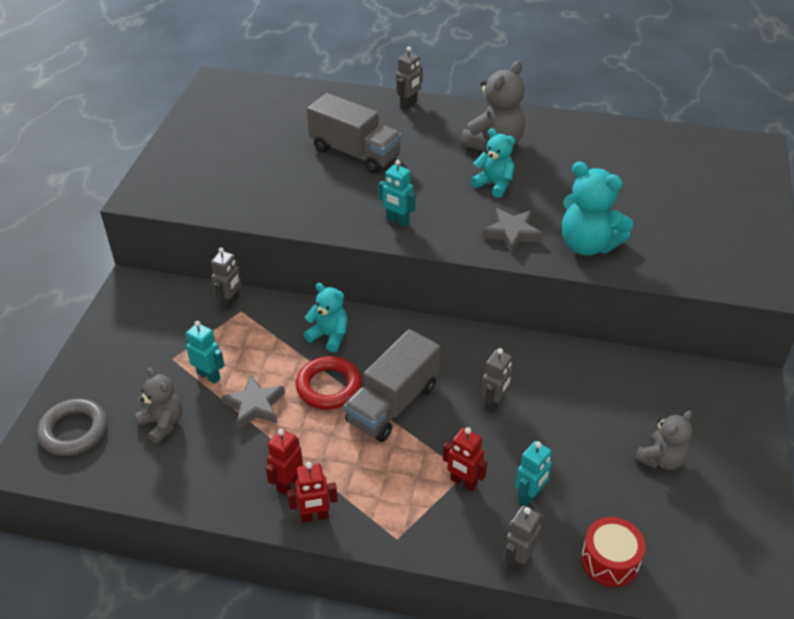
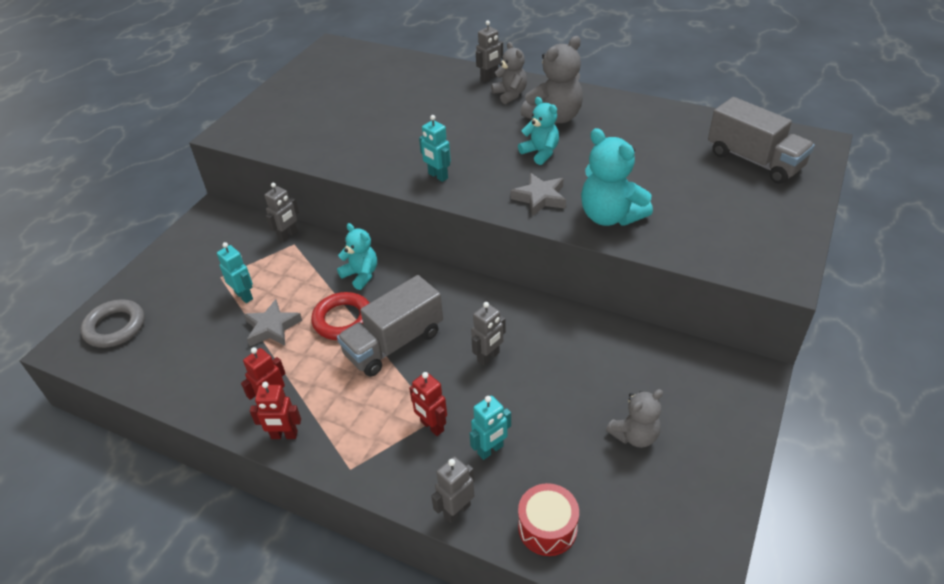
camera: 15 degrees right, 0 degrees up
(163, 424) = (189, 332): grey teddy bear -> grey teddy bear (510, 94)
(355, 152) = (424, 114): grey truck -> grey truck (754, 160)

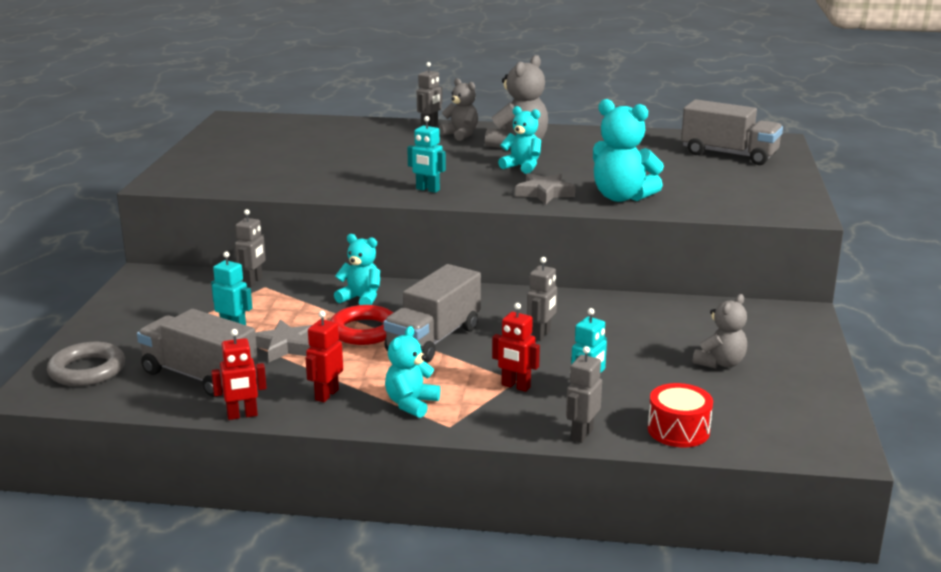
camera: 20 degrees left, 20 degrees down
(190, 353) = (200, 376): none -> grey truck
(284, 435) = (358, 415): red robot -> red robot (242, 415)
(333, 430) = (411, 404): none -> turquoise teddy bear

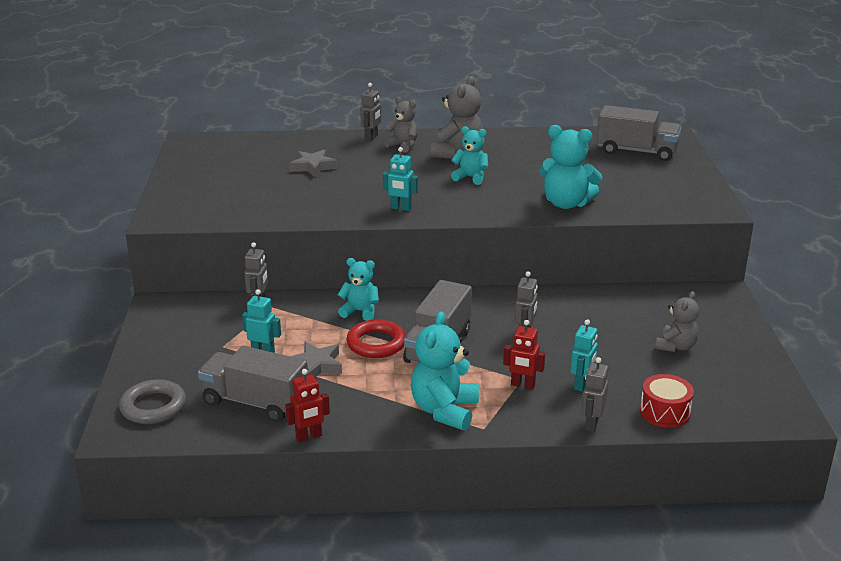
camera: 10 degrees left, 5 degrees up
(326, 395) = (371, 409): red robot -> none
(411, 404) = (444, 410): turquoise teddy bear -> turquoise teddy bear, size x1.57
(544, 193) = (501, 204): grey star -> grey star (313, 167)

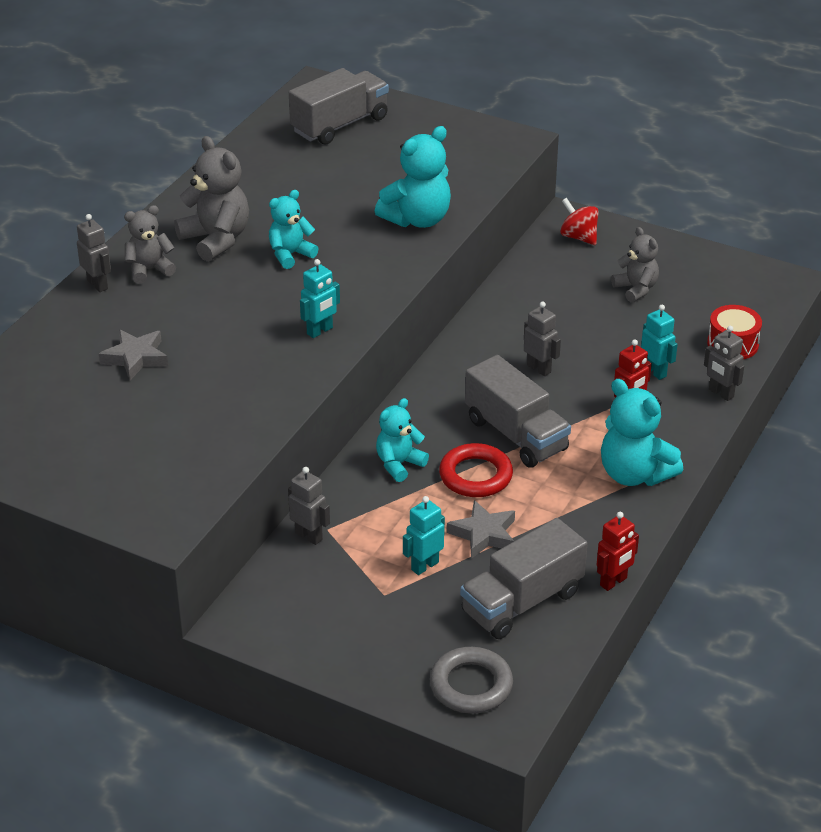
camera: 60 degrees left, 10 degrees up
(309, 437) = (613, 582): red robot -> red robot turned 45 degrees clockwise
(706, 303) = (578, 237): none -> red spinning top

